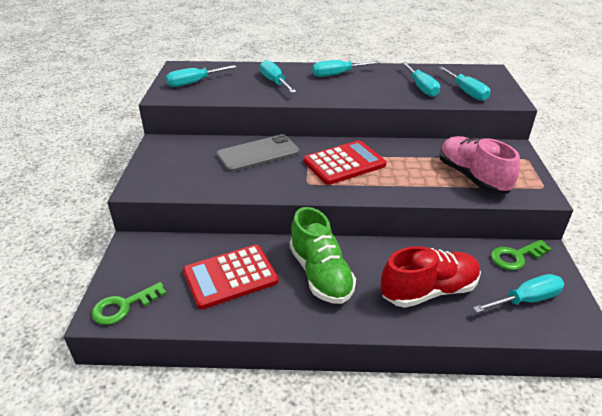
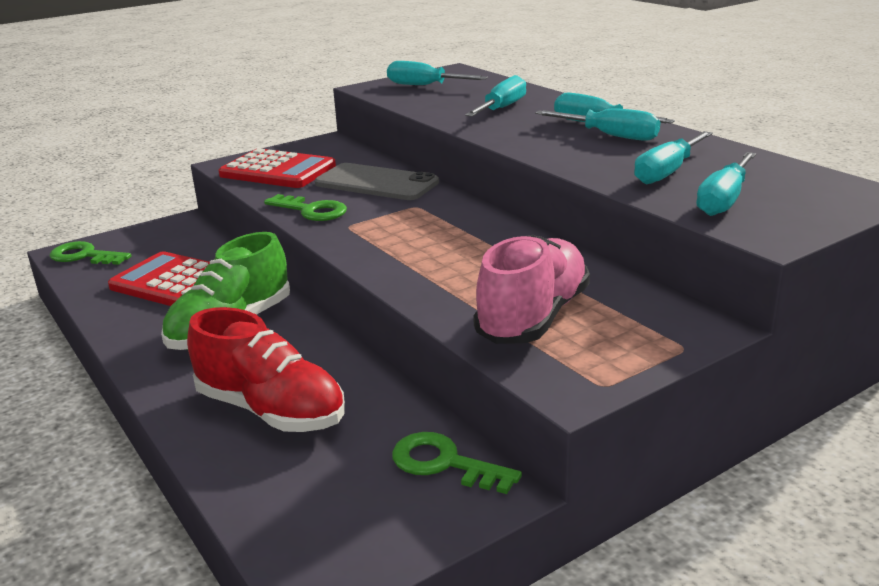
camera: 55 degrees right, 10 degrees down
(269, 186) = (311, 211): none -> green key
(344, 163) = (429, 229): red calculator -> red calculator (278, 171)
(526, 300) = (333, 502): turquoise screwdriver -> turquoise screwdriver (610, 136)

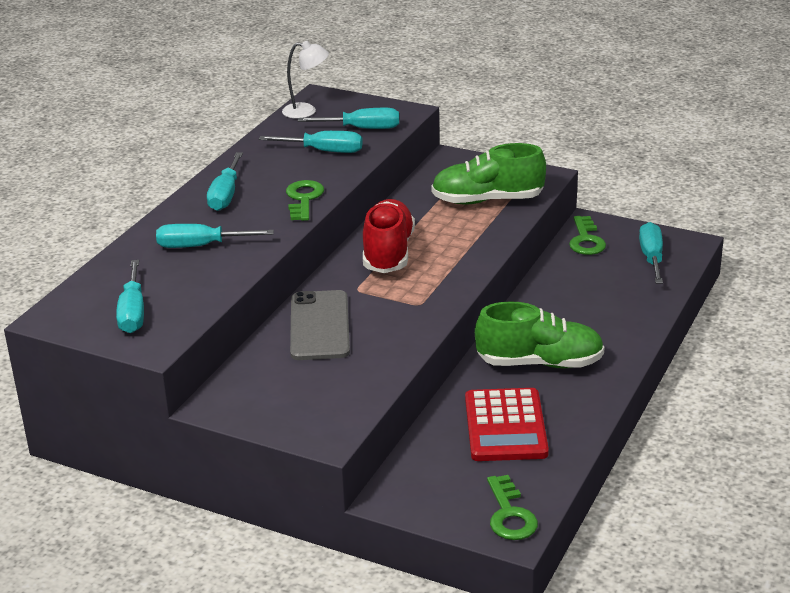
camera: 120 degrees left, 5 degrees up
(271, 410) = (604, 304): red shoe -> red shoe (388, 253)
(278, 171) = (326, 394): red calculator -> none
(311, 211) = (405, 332): green key -> green key (303, 199)
(533, 317) = (487, 200): pink shoe -> green shoe
(610, 136) = (255, 184): turquoise screwdriver -> turquoise screwdriver (651, 258)
(814, 180) = (306, 111): none -> white lamp

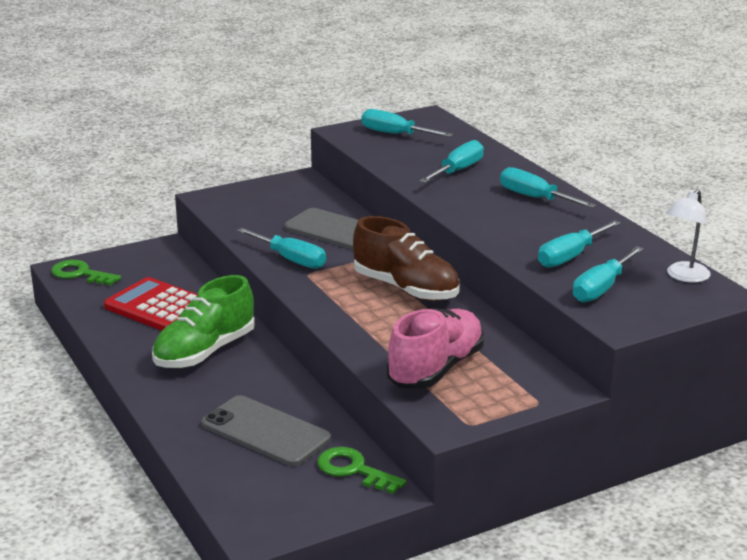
camera: 125 degrees right, 5 degrees down
(303, 199) = (482, 222): green key -> none
(388, 253) = (406, 289): red shoe -> brown shoe
(487, 200) = (436, 369): green shoe -> pink shoe
(596, 287) = (265, 431): none -> grey phone
(651, 258) = (265, 491): turquoise screwdriver -> turquoise screwdriver (291, 259)

